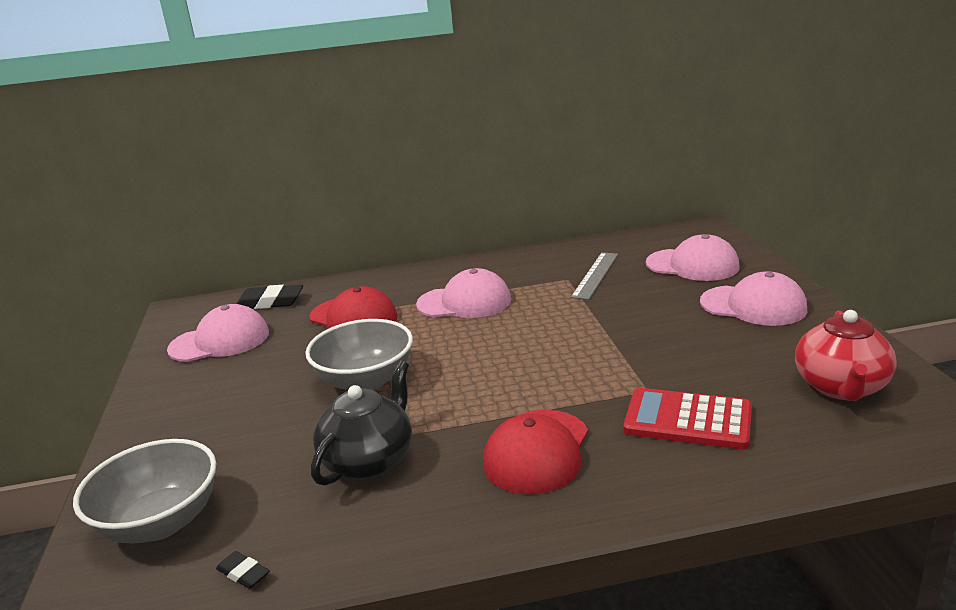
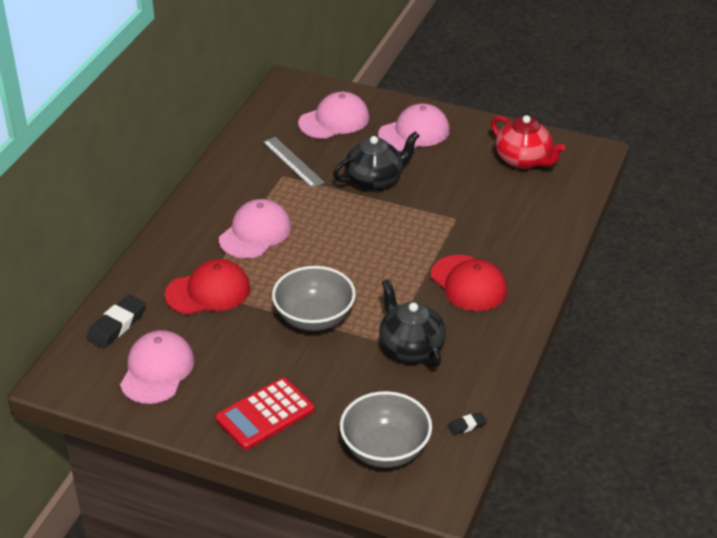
camera: 60 degrees left, 15 degrees up
(636, 319) = (375, 180): none -> black teapot
(687, 420) = (497, 221): red calculator -> red calculator (265, 414)

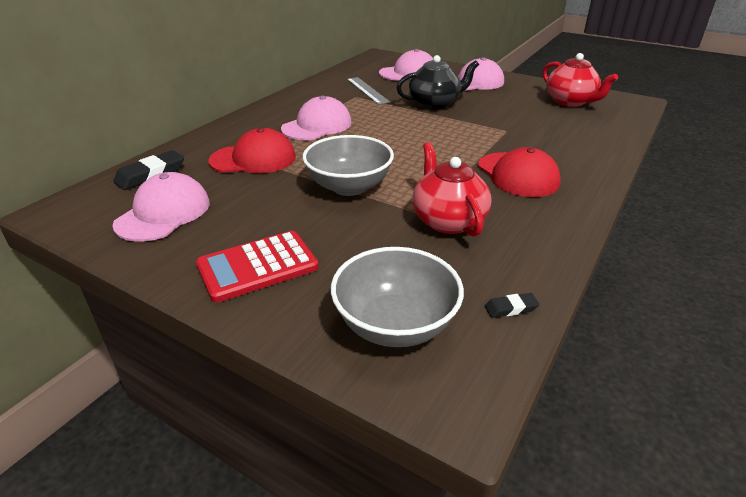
camera: 10 degrees right, 5 degrees down
(410, 347) = (448, 220): black teapot -> red teapot

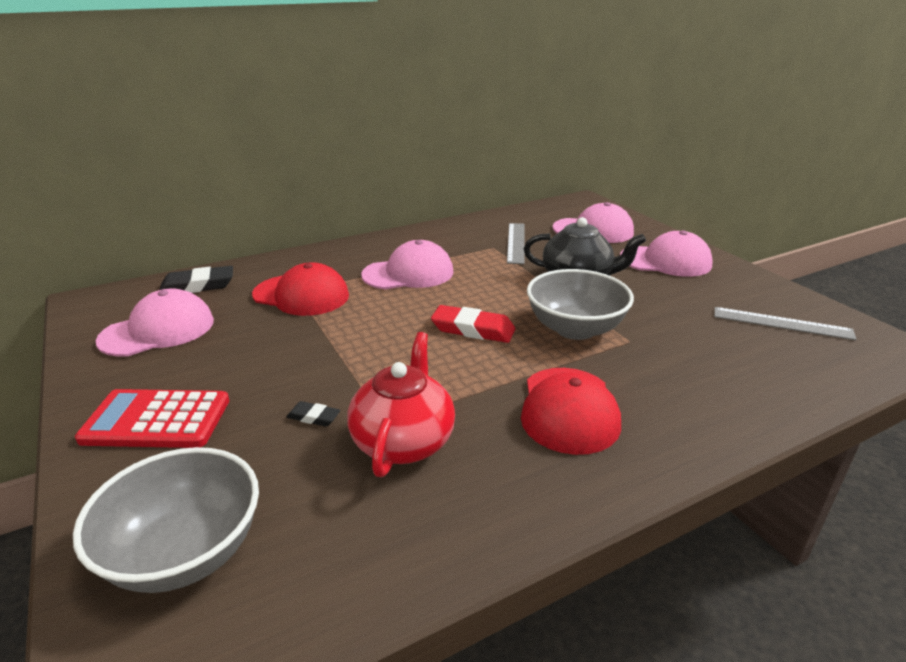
camera: 30 degrees right, 5 degrees down
(349, 187) = (351, 358): grey bowl -> grey bowl (575, 329)
(408, 148) = (473, 329): none -> red eraser
(511, 308) = (328, 598): black eraser -> black eraser (313, 417)
(570, 102) = (782, 323): red teapot -> grey ruler

